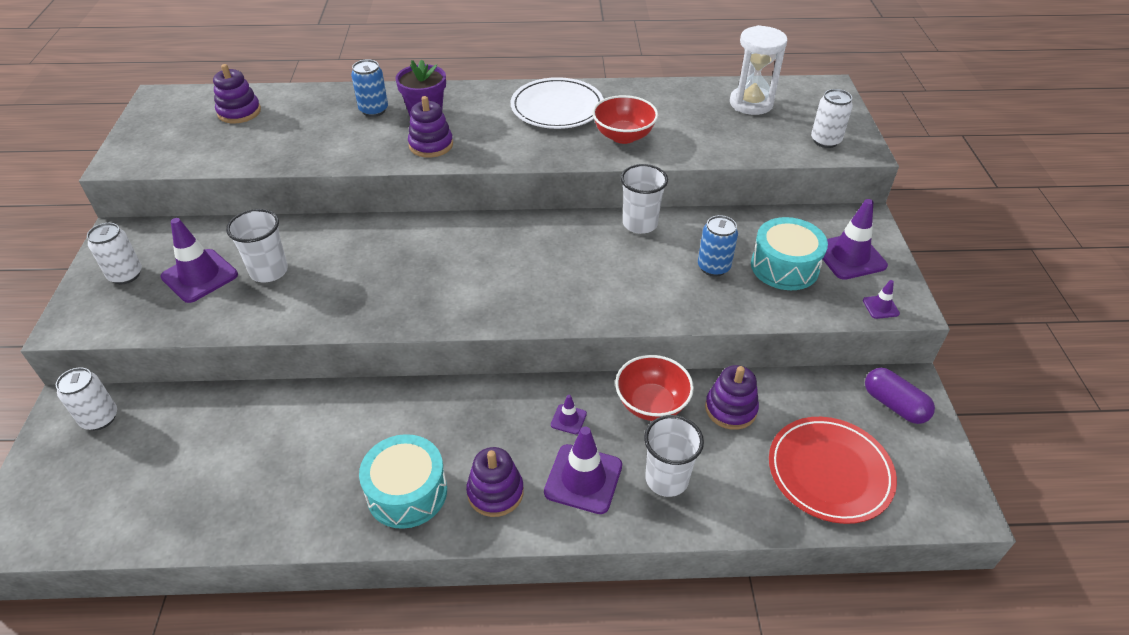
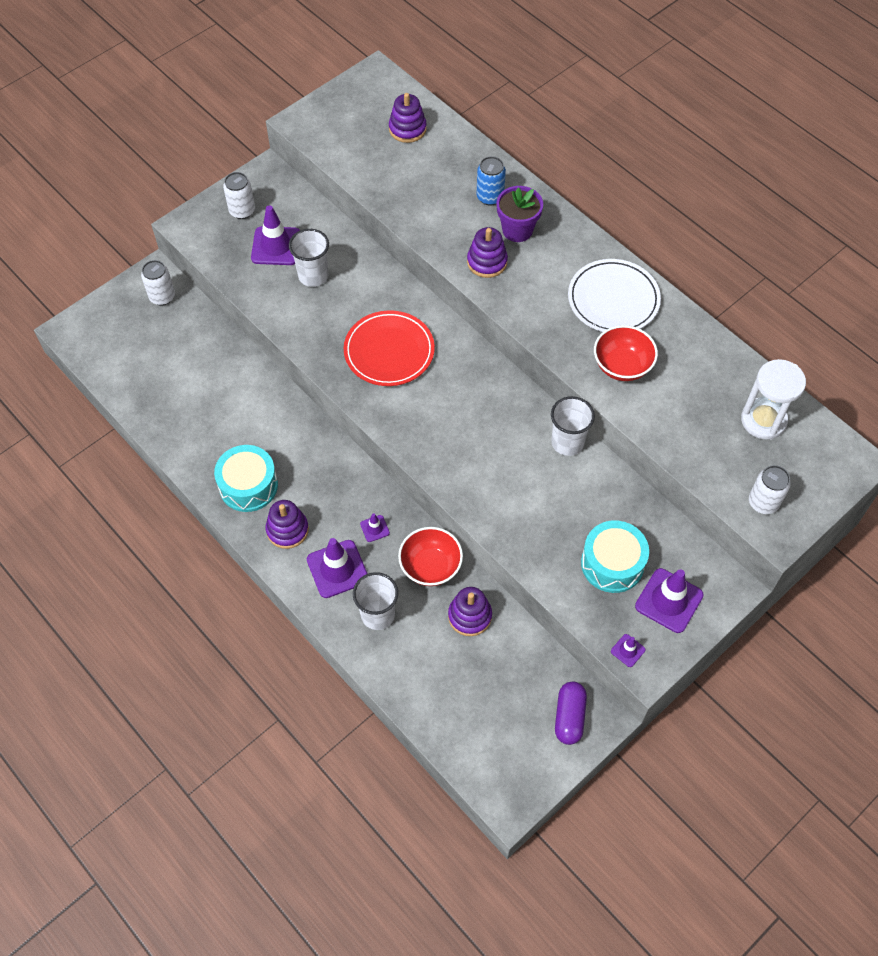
camera: 50 degrees right, 15 degrees up
(713, 267) = (566, 519): blue can -> none
(829, 472) = (468, 706): red plate -> red plate (389, 351)

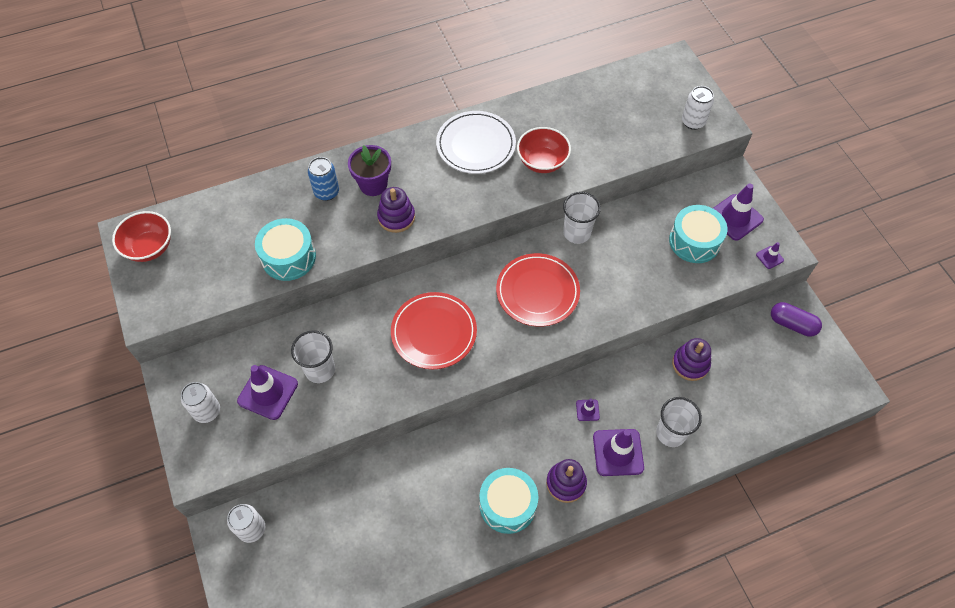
camera: 70 degrees left, 0 degrees up
(402, 195) = (288, 257): none -> turquoise drum
(407, 129) = (212, 229): purple stacking toy -> none
(430, 566) = (637, 378): red bowl -> red bowl (149, 247)
(475, 426) = (537, 292): none -> red plate
(763, 420) = (623, 96): white hourglass -> none

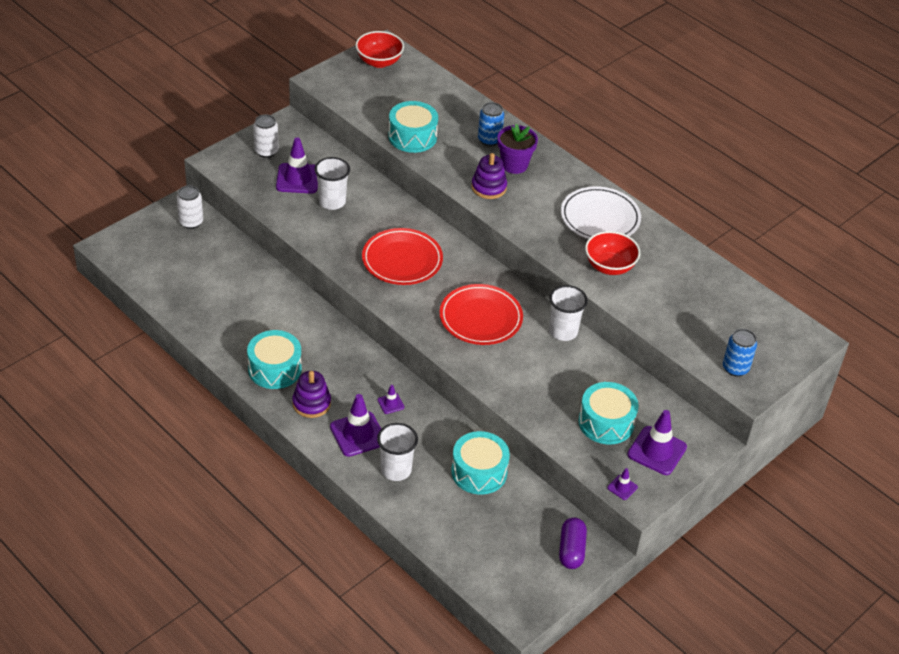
camera: 65 degrees right, 15 degrees down
(690, 364) = (479, 472): purple stacking toy -> turquoise drum
(693, 122) = (735, 368): white can -> blue can

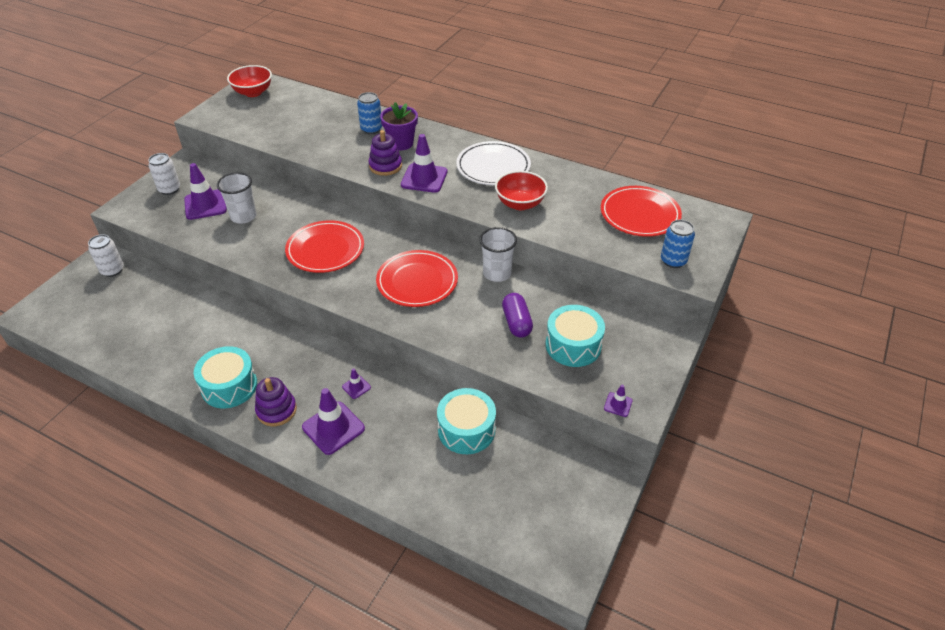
camera: 15 degrees left, 0 degrees up
(396, 470) = (383, 453): white cup -> none
(412, 137) = (302, 142): turquoise drum -> none
(571, 550) = (588, 483): purple capsule -> purple capsule (516, 323)
(657, 451) = (631, 358): purple traffic cone -> purple traffic cone (424, 178)
(727, 311) = (639, 214): none -> red plate

